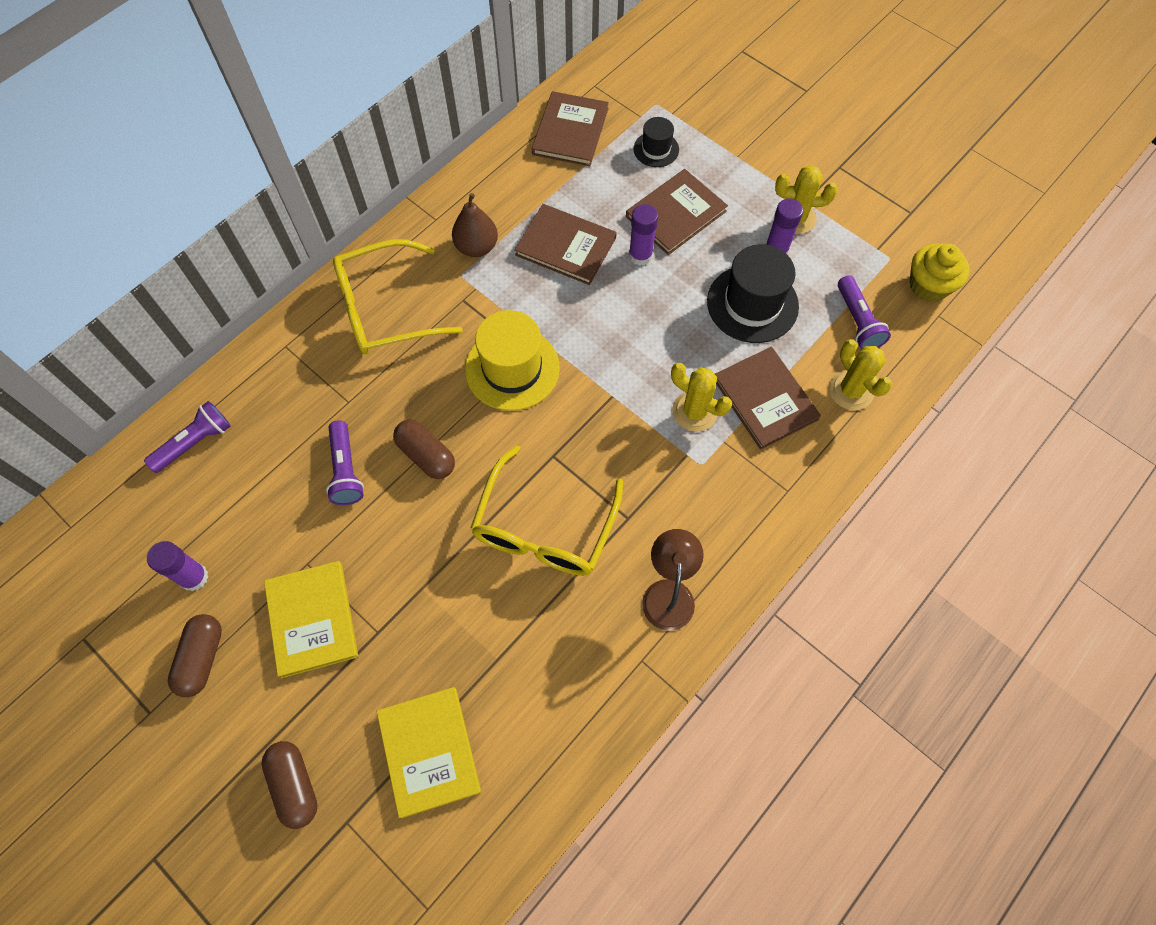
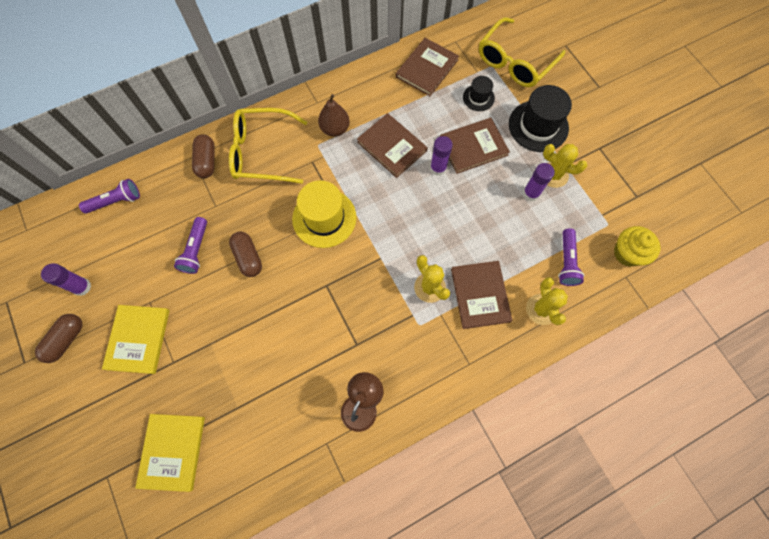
camera: 20 degrees right, 5 degrees up
(295, 785) = (87, 441): brown capsule -> brown capsule (207, 161)
(544, 527) = (301, 331): yellow glasses -> yellow glasses (515, 62)
(752, 304) = (499, 226): black hat -> black hat (538, 126)

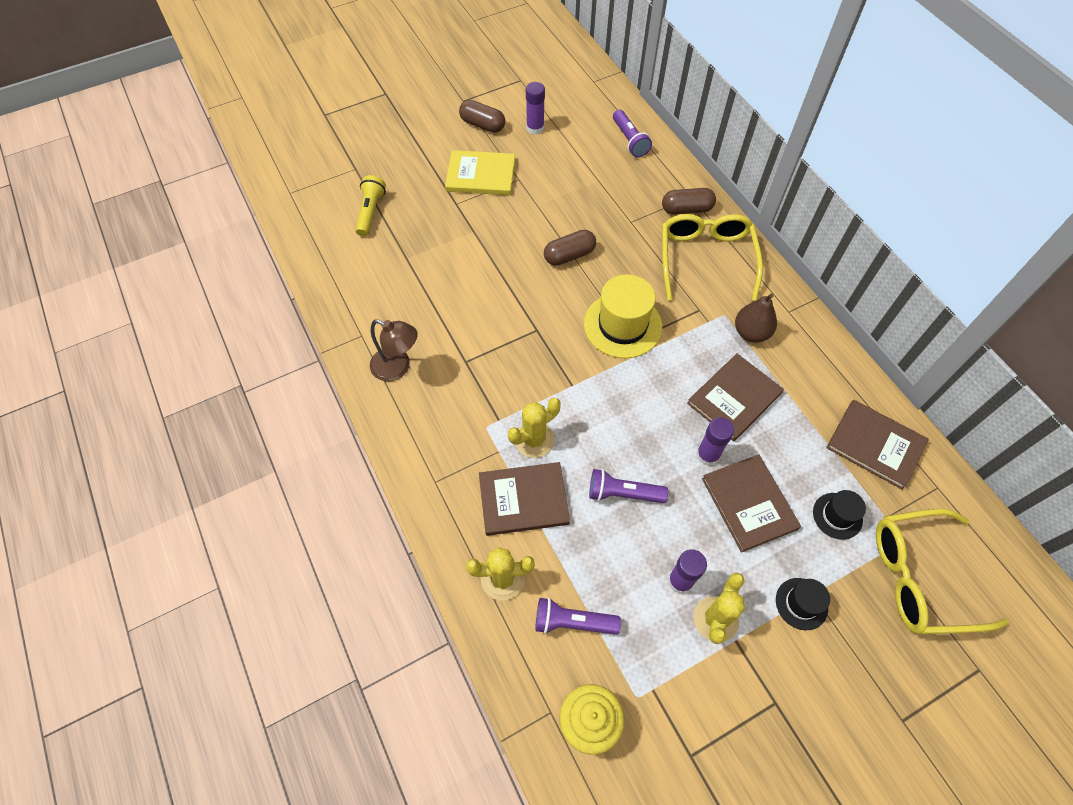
camera: 90 degrees right, 10 degrees down
(173, 451) = (371, 212): yellow book -> yellow flashlight
(196, 250) = (577, 210): purple flashlight -> purple flashlight (623, 493)
(515, 62) = (920, 577): yellow glasses -> yellow glasses turned 45 degrees counterclockwise
(538, 126) = (801, 603): black hat -> black hat, size x0.54

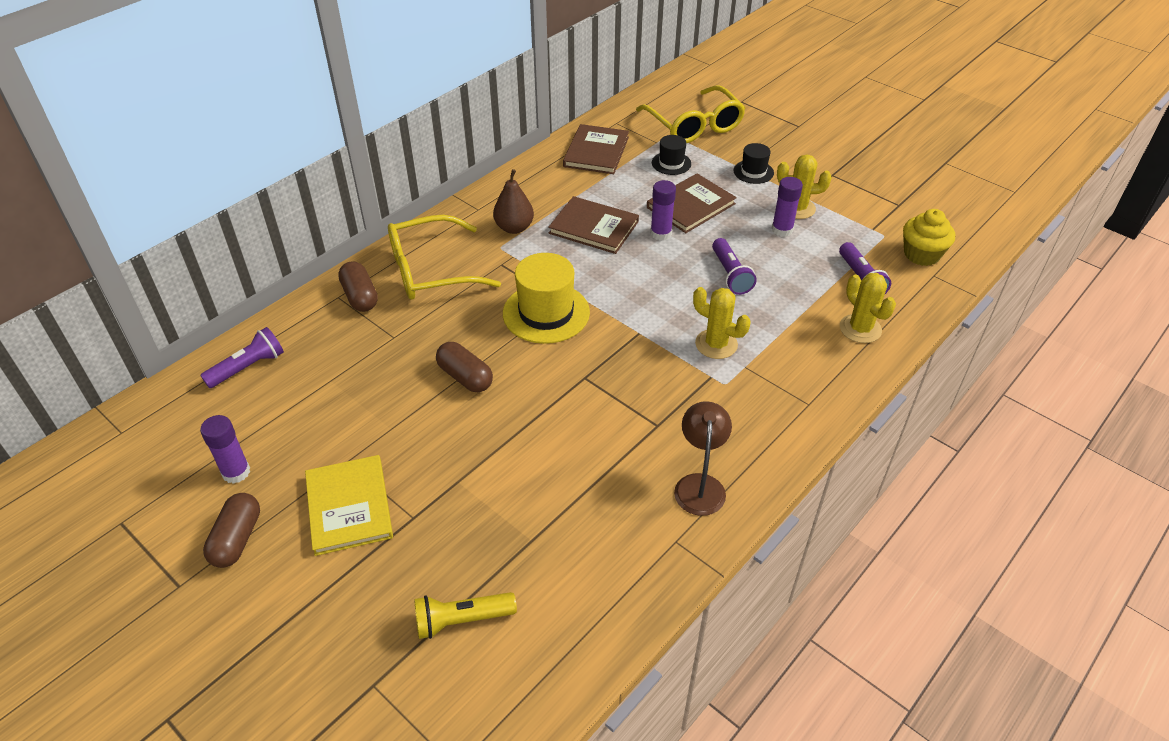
camera: 110 degrees left, 15 degrees down
(523, 500) = (781, 335): brown book -> none

